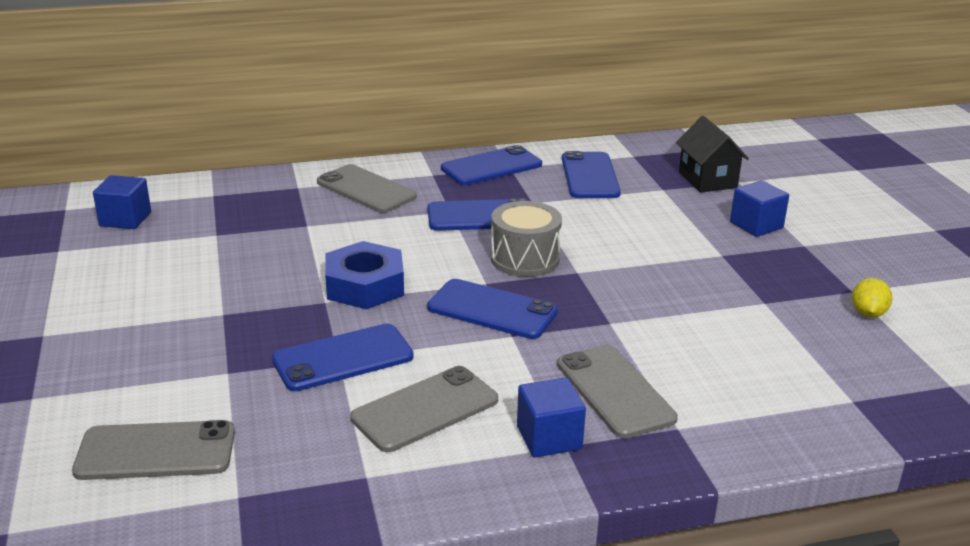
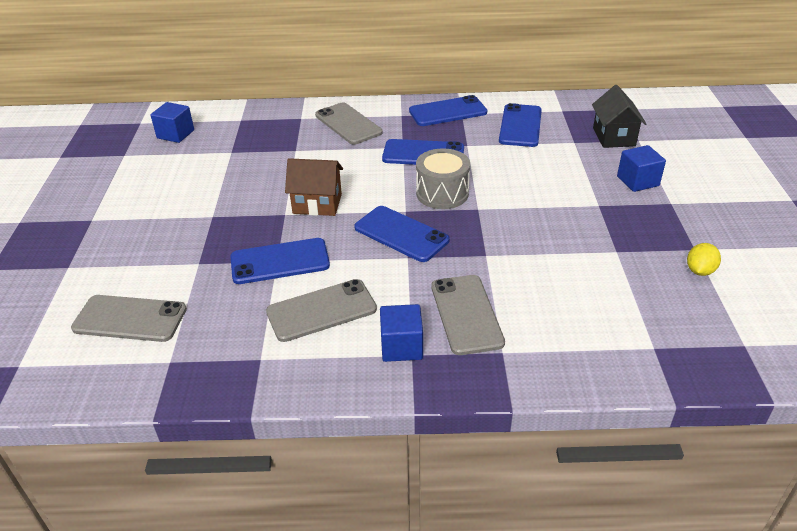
camera: 15 degrees right, 10 degrees up
(365, 285) = (317, 204): blue nut -> brown house

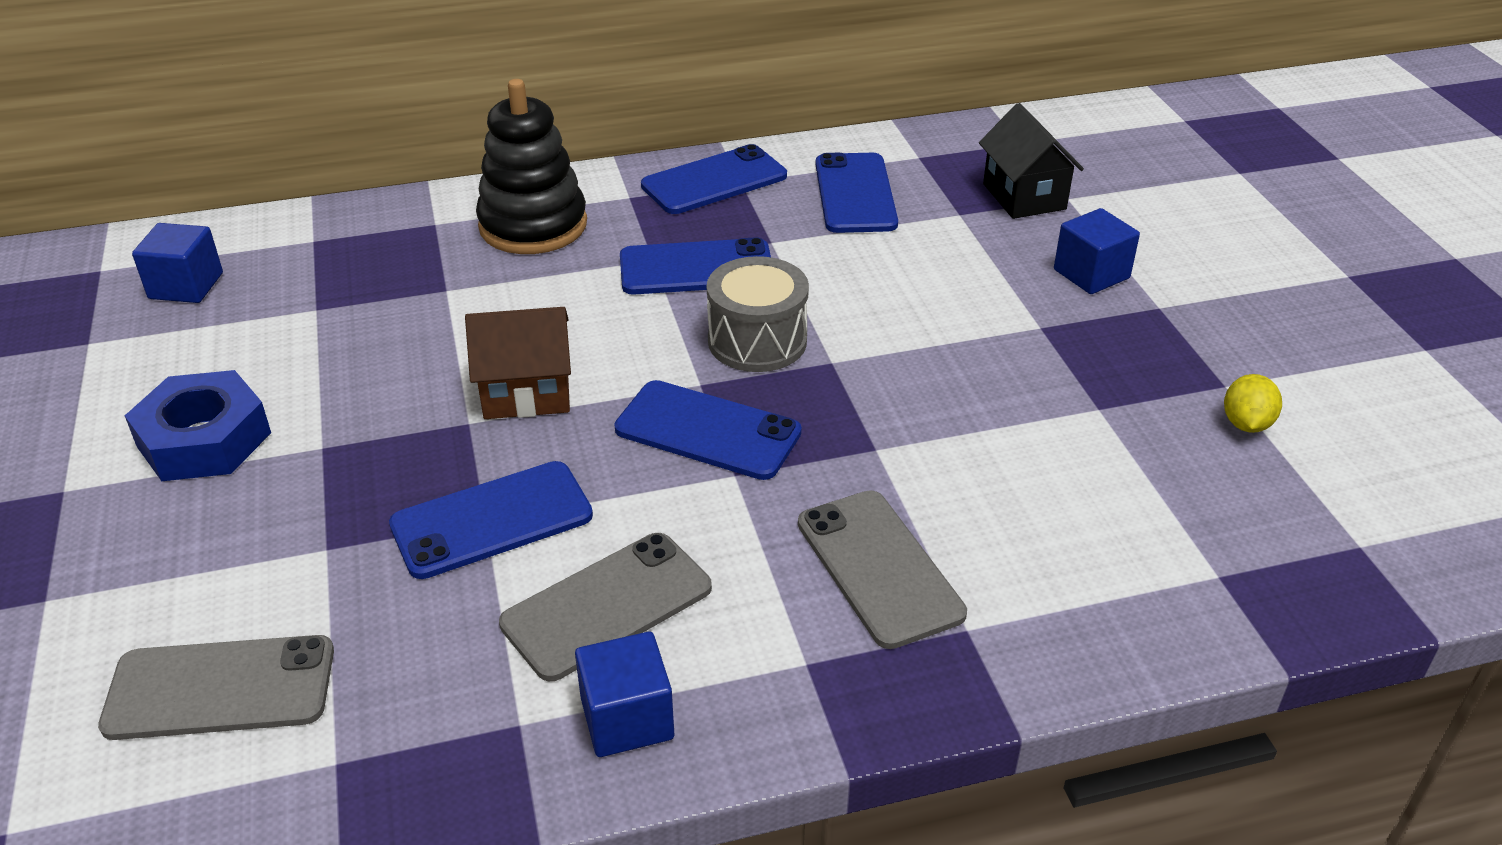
camera: 15 degrees left, 0 degrees up
(160, 205) = (204, 439): none -> blue nut
(348, 124) = (533, 225): grey phone -> black stacking toy
(401, 346) = (782, 651): blue cube -> blue cube (627, 718)

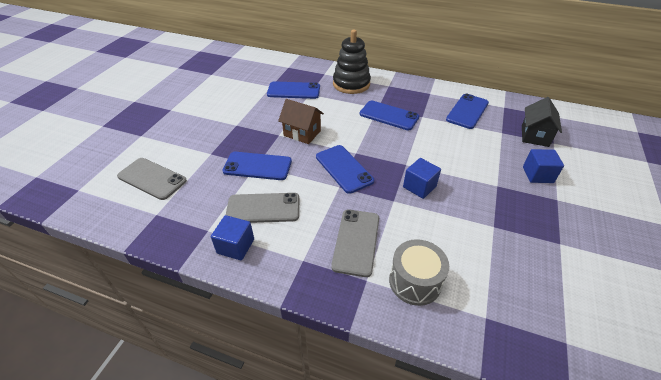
camera: 35 degrees right, 5 degrees up
(186, 286) = (246, 68): blue cube -> blue cube (419, 187)
(204, 439) = (211, 110): blue nut -> none
(714, 181) = (421, 90): blue phone -> blue phone (293, 91)
(757, 341) = (387, 147): grey drum -> grey drum (415, 281)
(1246, 424) = (556, 263): yellow lemon -> none

